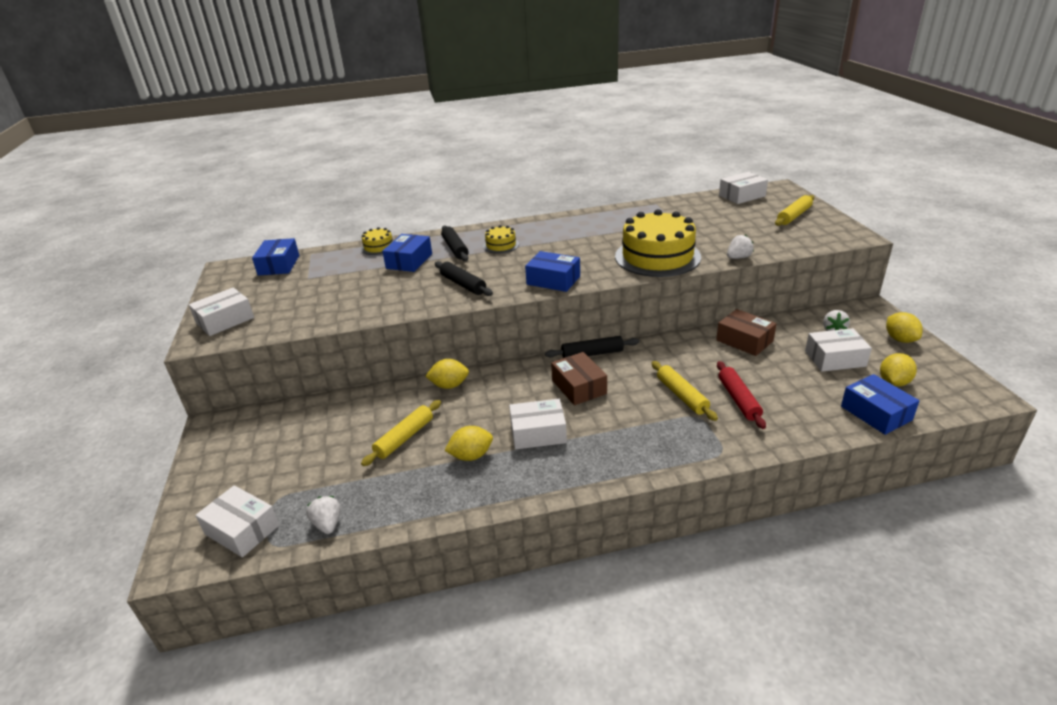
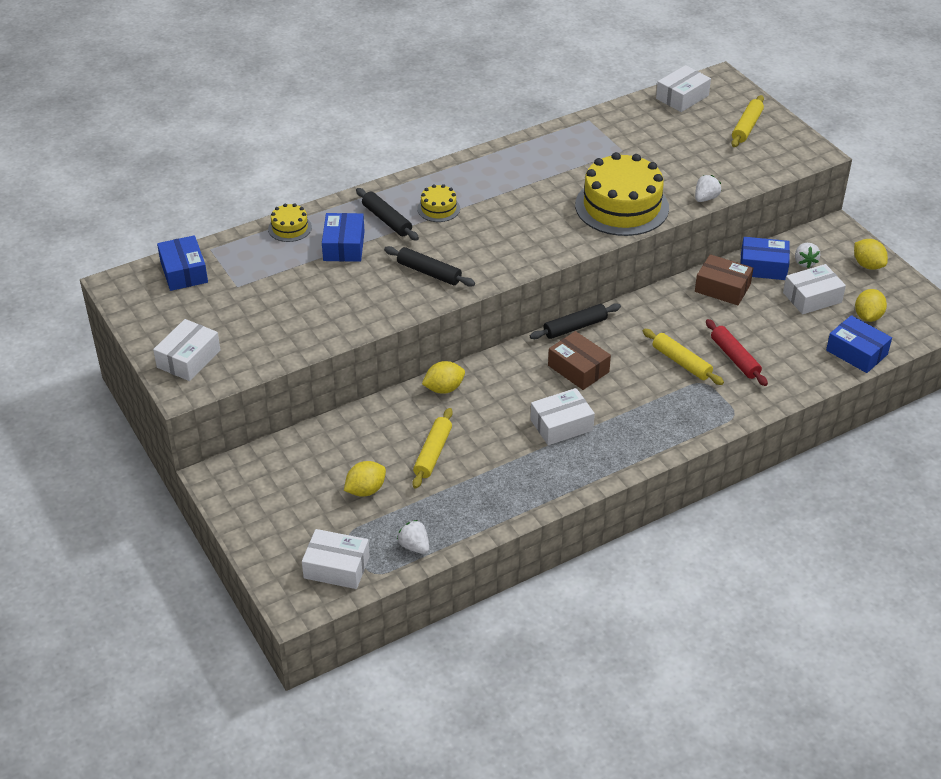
camera: 20 degrees left, 10 degrees up
(471, 456) = (509, 459): yellow lemon -> yellow lemon (365, 490)
(553, 280) = (525, 254): blue box -> blue box (763, 267)

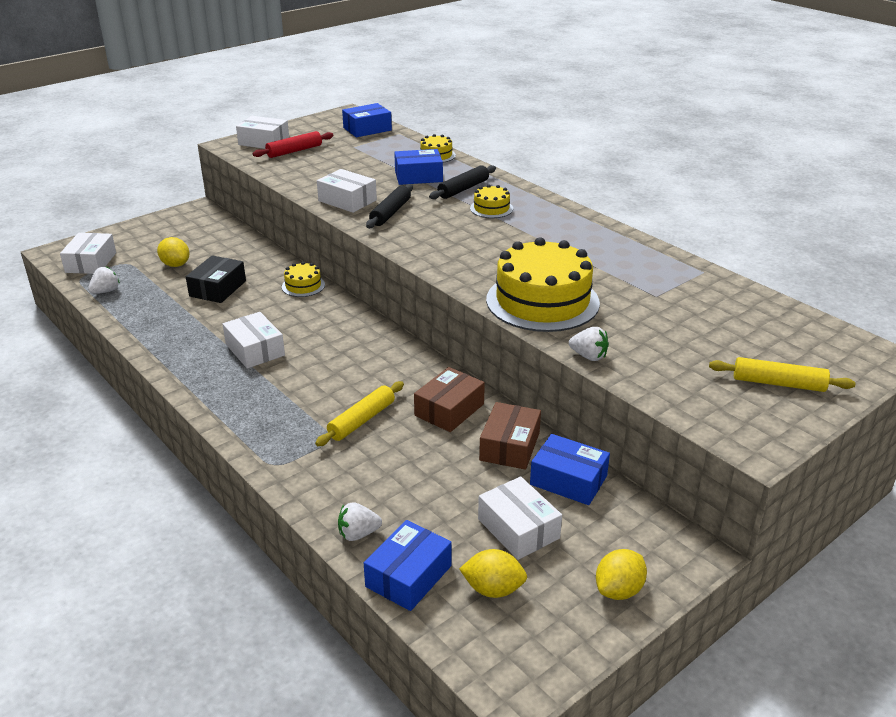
camera: 80 degrees right, 10 degrees down
(432, 453) = (218, 288): yellow rolling pin -> black box
(444, 388) = (303, 286): yellow lemon -> yellow cake
(575, 327) = (407, 347): black rolling pin -> none
(578, 369) = (341, 353): brown box -> brown box (449, 410)
(682, 97) = (808, 330): white box -> white box (347, 200)
(735, 358) = (377, 461): red rolling pin -> red rolling pin (294, 151)
(763, 267) = (568, 480): blue box -> blue box turned 60 degrees counterclockwise
(804, 262) = (595, 520): white strawberry -> white strawberry (358, 534)

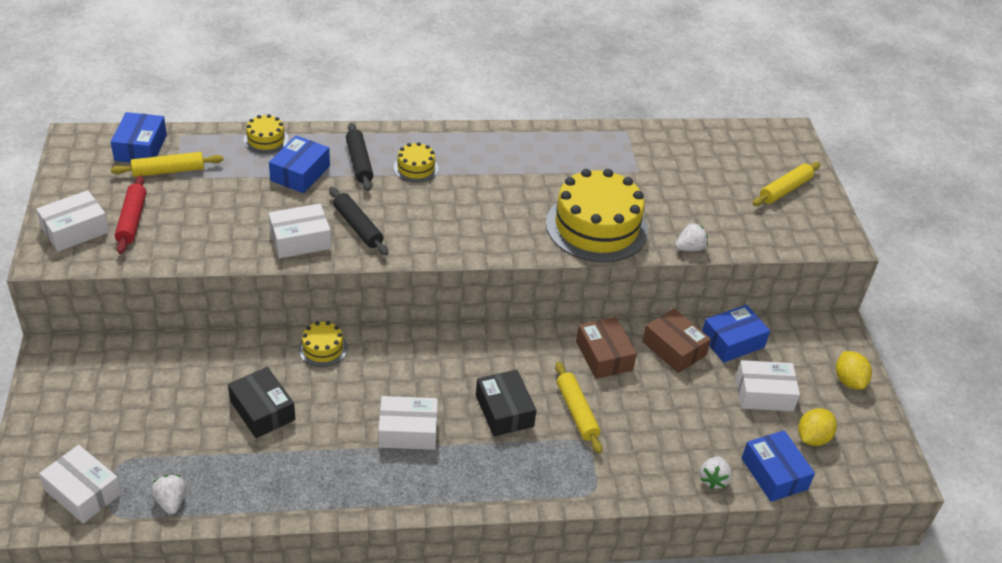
camera: 60 degrees left, 10 degrees up
(175, 265) = (172, 423): yellow lemon -> none
(323, 384) = (504, 411): none -> black box
(357, 143) = (168, 171): none -> yellow rolling pin

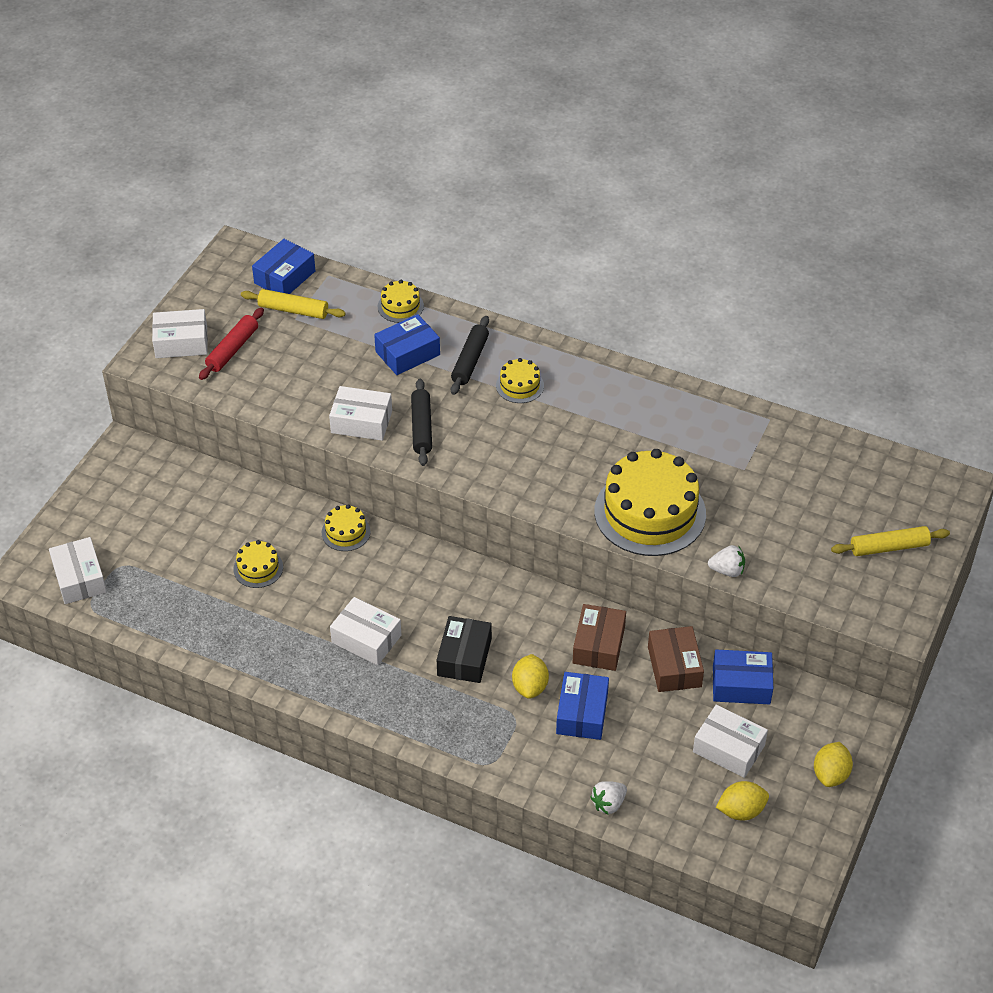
camera: 35 degrees right, 5 degrees up
(171, 501) = (139, 615): white strawberry -> none
(262, 410) = (258, 568): black box -> yellow cake
(576, 412) = (530, 687): yellow rolling pin -> yellow lemon
(774, 473) = (672, 825): blue box -> blue box (582, 713)

